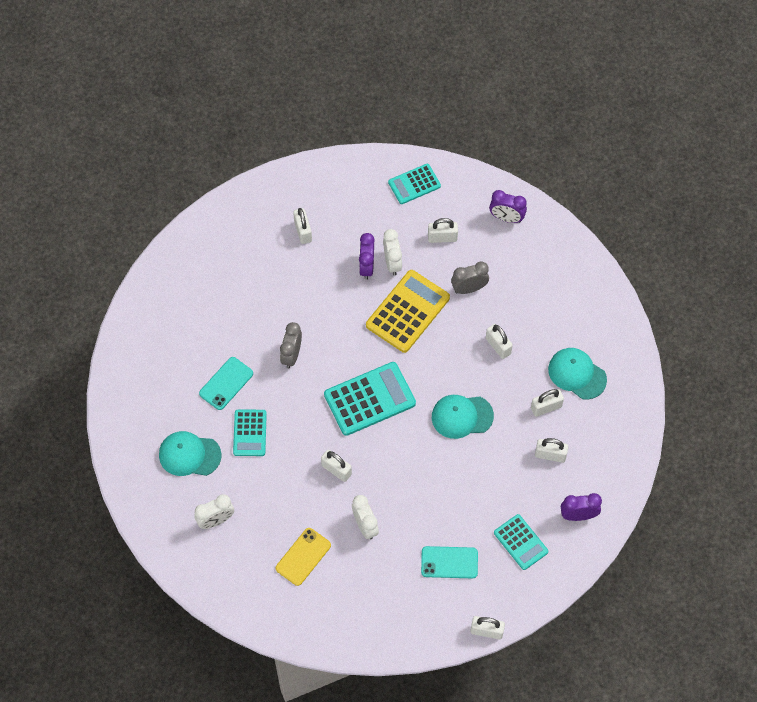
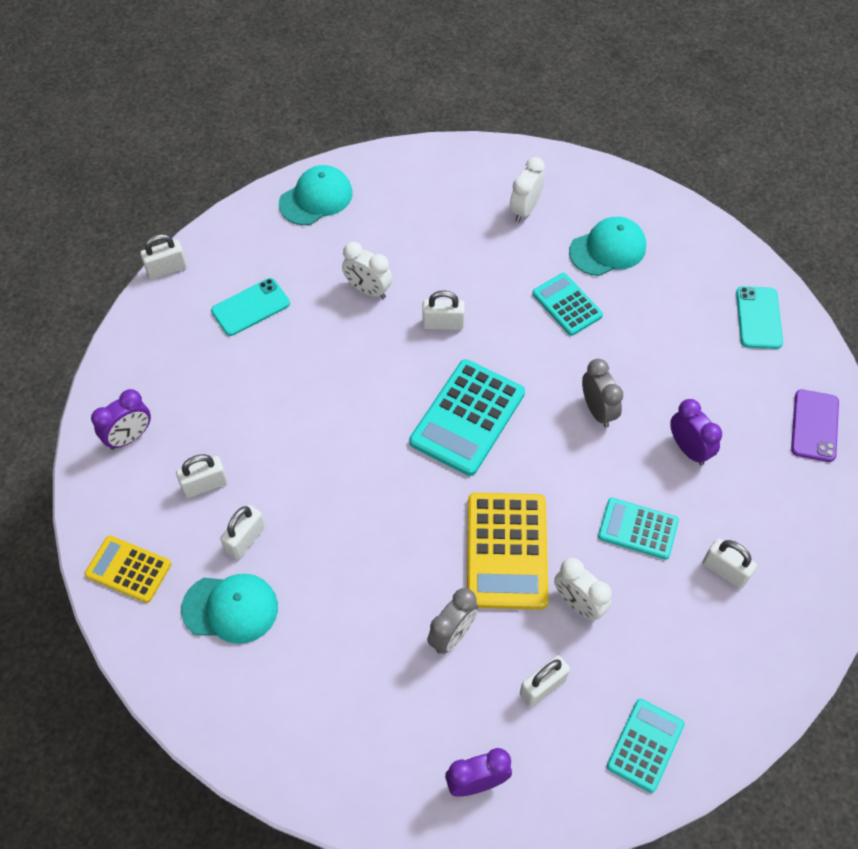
camera: 145 degrees right, 5 degrees down
(180, 270) = (814, 426): none -> purple phone
(226, 383) = (639, 337): turquoise phone -> turquoise phone (758, 318)
(303, 556) = (409, 228): yellow phone -> none
(366, 267) = (605, 576): purple clock -> purple clock (688, 449)
(462, 416) = (344, 464): turquoise cap -> turquoise cap (316, 198)
(498, 346) = (359, 580): white padlock -> none
(520, 542) = (182, 371): turquoise calculator -> turquoise calculator (638, 529)
(621, 431) = (128, 569): none -> yellow calculator

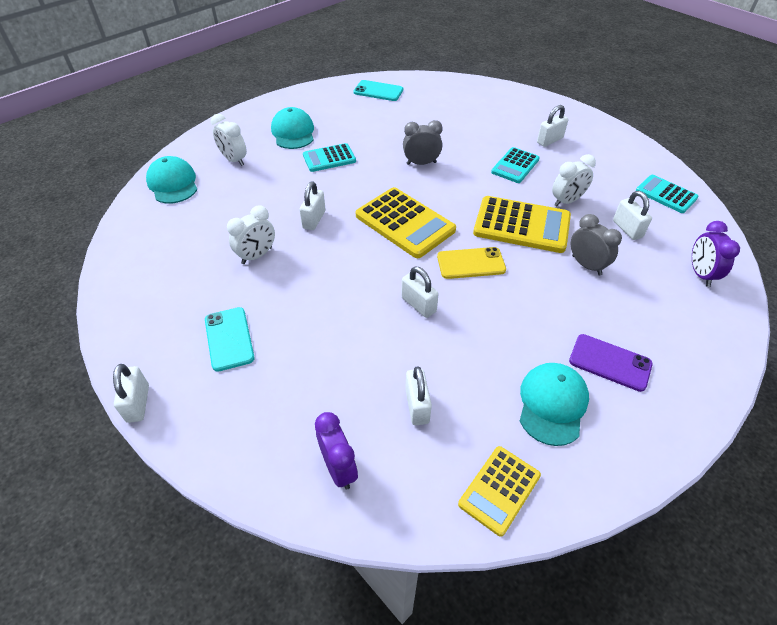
camera: 75 degrees left, 10 degrees down
(245, 539) = (483, 382): white padlock -> white padlock (418, 304)
(316, 198) = (134, 271): turquoise cap -> turquoise cap (173, 183)
(417, 502) = (471, 263): none -> yellow phone
(467, 417) = (405, 223): turquoise calculator -> yellow calculator
(688, 449) = (462, 135): purple clock -> none
(814, 426) = (460, 91): purple phone -> purple phone (610, 362)

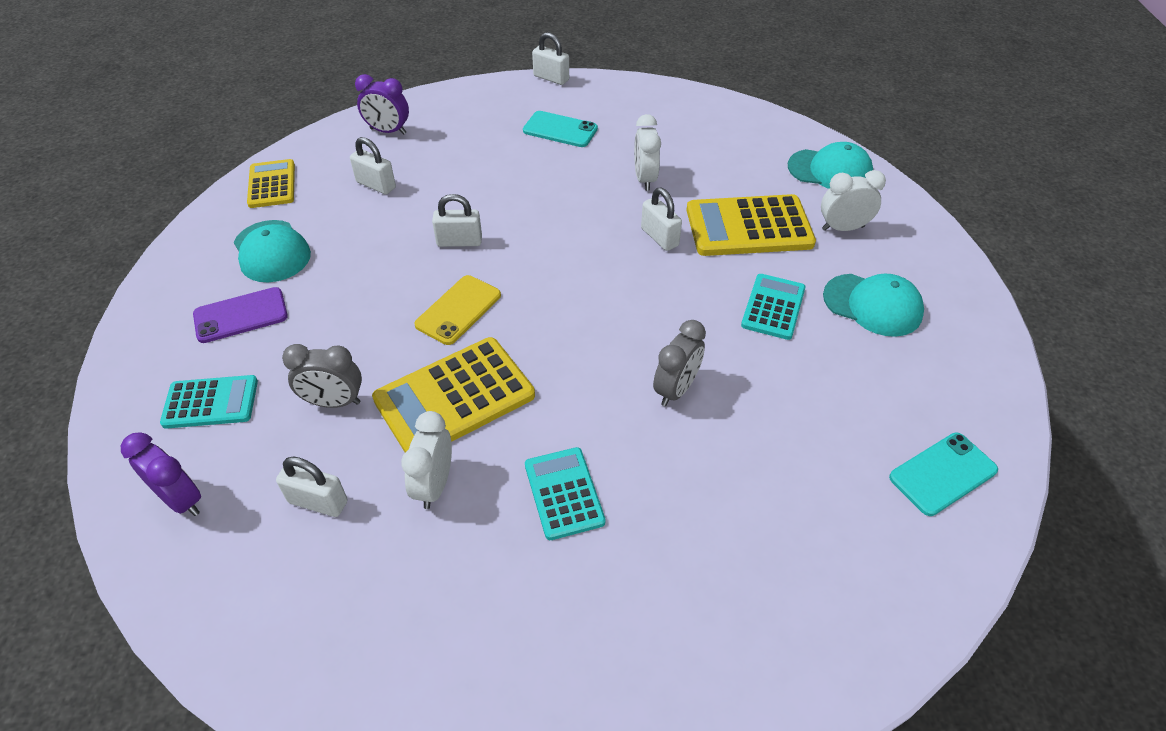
camera: 130 degrees right, 0 degrees up
(405, 223) = (576, 300): yellow calculator -> yellow calculator (748, 227)
(549, 140) = (576, 606): white padlock -> none
(666, 194) = (297, 634): turquoise calculator -> turquoise calculator (211, 402)

